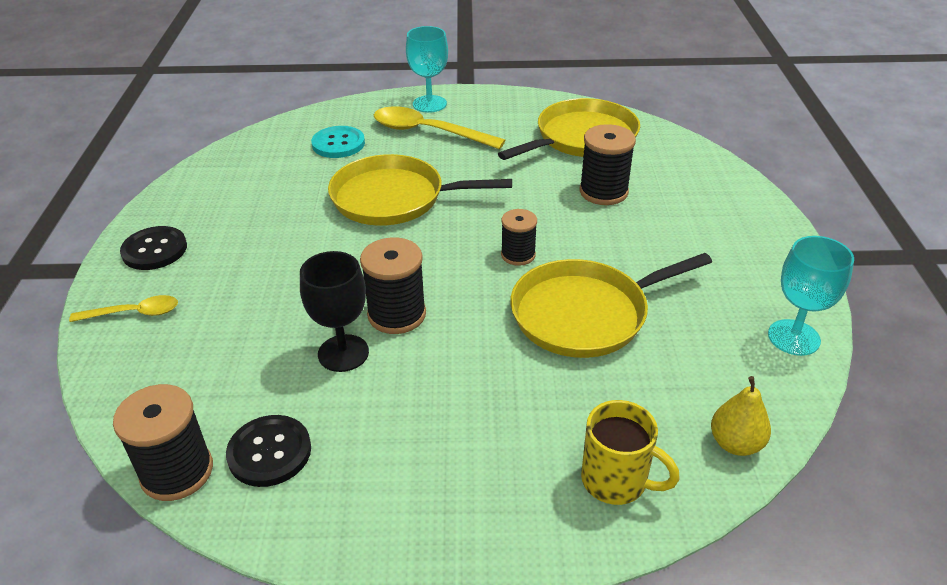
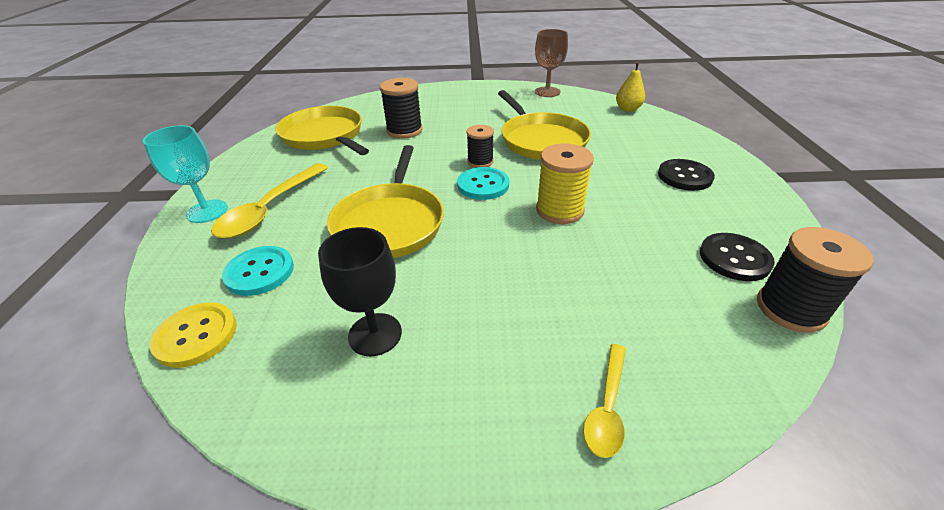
camera: 90 degrees left, 0 degrees up
(134, 313) = (607, 408): yellow spoon -> yellow spoon turned 150 degrees counterclockwise
(154, 250) = (473, 423): black button -> black button (684, 176)
(278, 133) = (196, 336): none -> yellow button
(343, 353) = (613, 233): black goblet -> black goblet (375, 334)
(397, 314) = (559, 210): black spool -> yellow spool
(460, 257) = (483, 185): none -> turquoise button
(616, 481) = (670, 136): yellow mug -> none
(793, 337) = (547, 92): turquoise goblet -> brown goblet

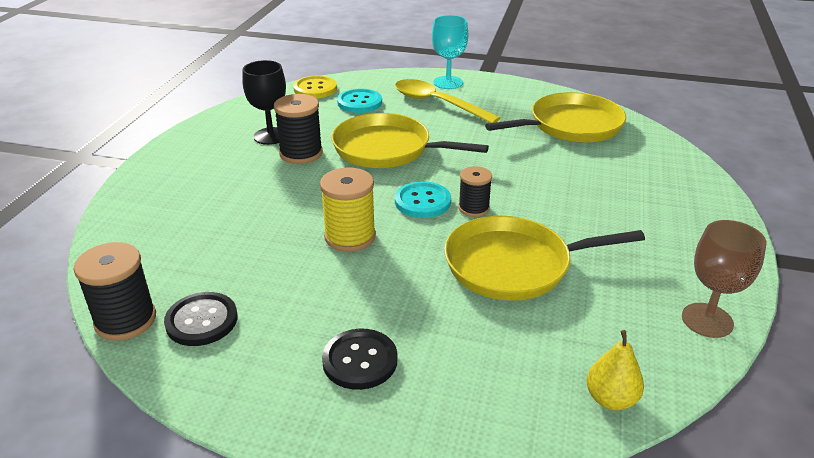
camera: 105 degrees right, 5 degrees down
(404, 131) = (572, 170): black spool -> black spool (301, 153)
(607, 408) = (147, 200): yellow spoon -> none

